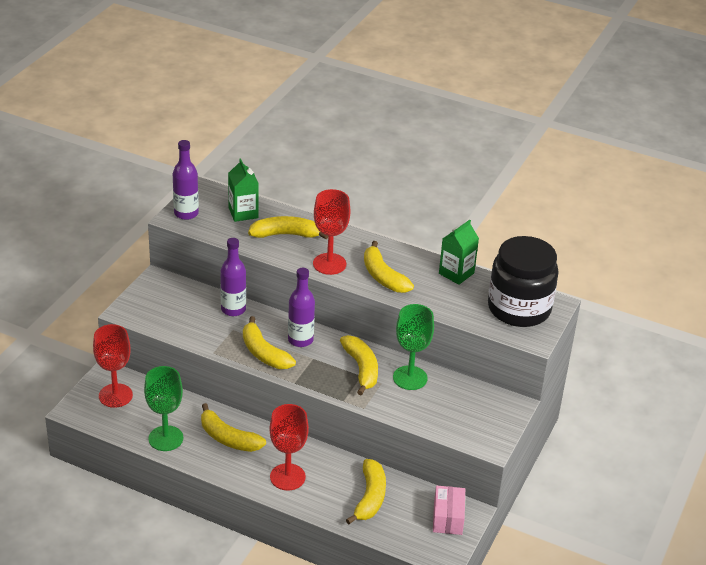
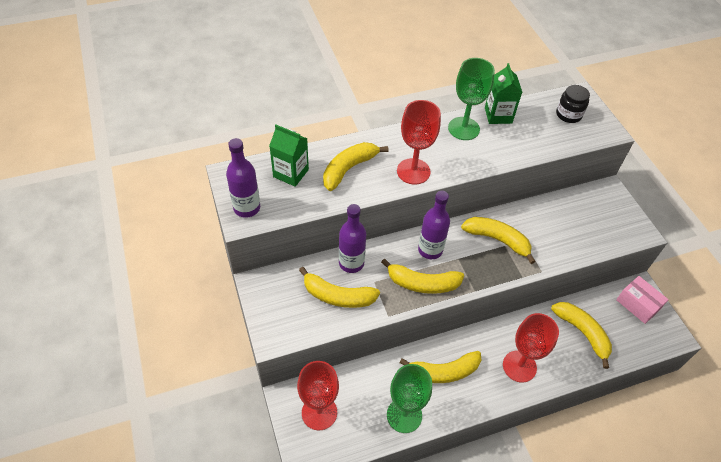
camera: 45 degrees left, 15 degrees up
(383, 276) = (461, 154): yellow banana -> yellow banana (338, 296)
(410, 378) = (533, 221): green goblet -> green goblet (463, 128)
(519, 309) = (568, 114): black jar -> black jar, size x0.46

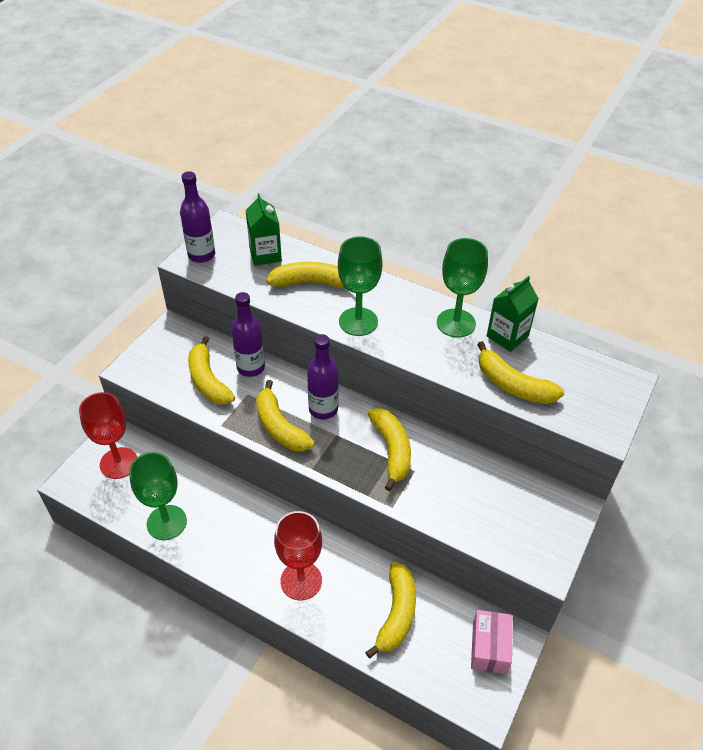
camera: 50 degrees right, 5 degrees down
(413, 171) = (358, 322): red goblet -> green goblet
(443, 372) = (237, 523): yellow banana -> yellow banana (513, 385)
(568, 114) = (584, 386): black jar -> none

